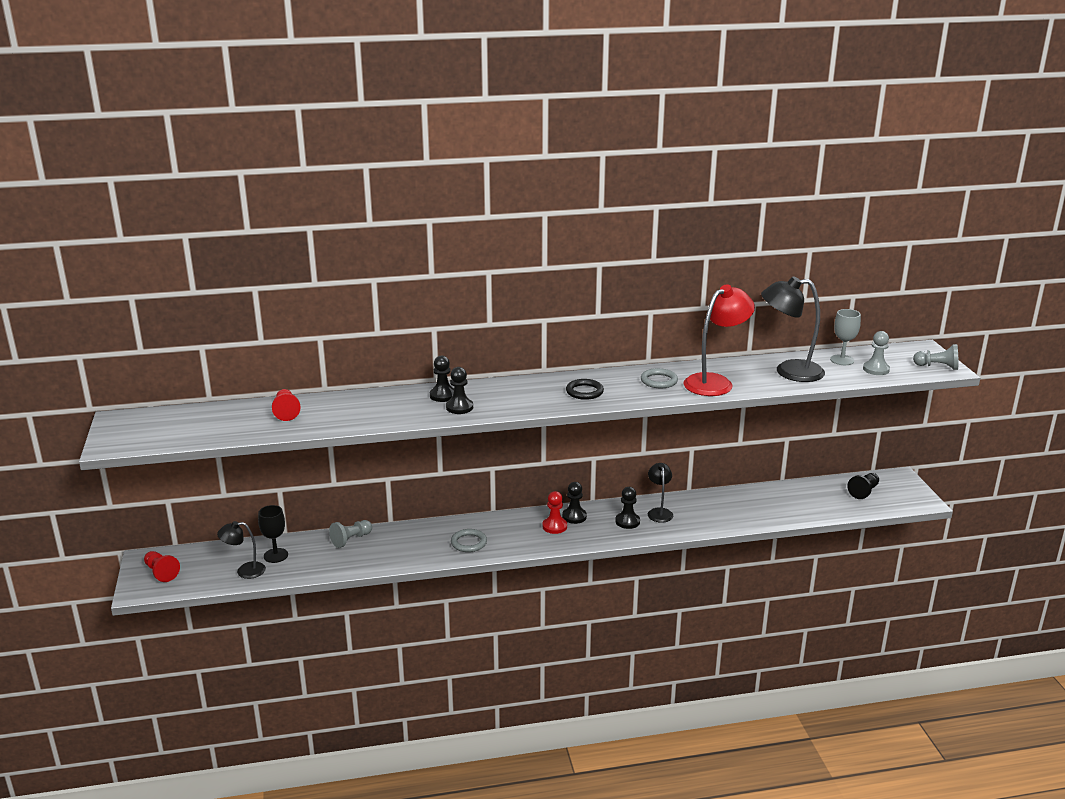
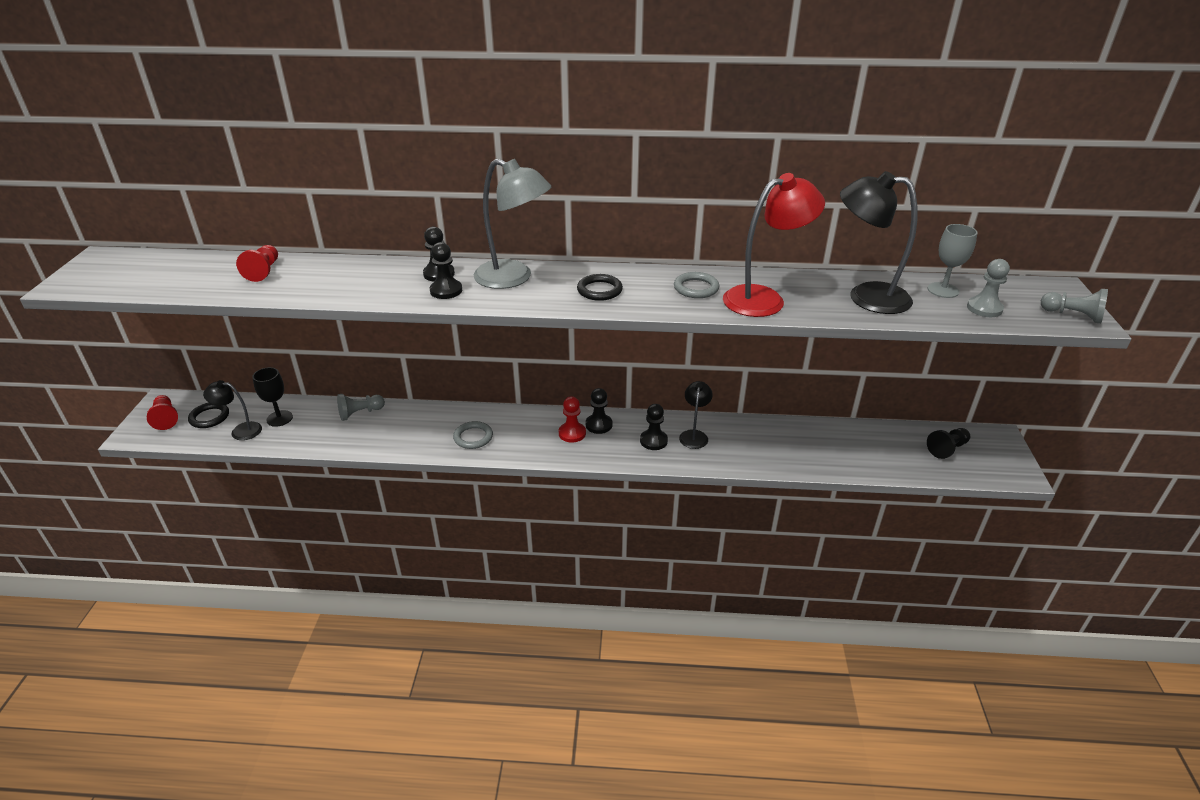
camera: 15 degrees right, 10 degrees up
(205, 565) = (209, 417): none -> black ring
(508, 391) = (513, 278): none -> grey lamp

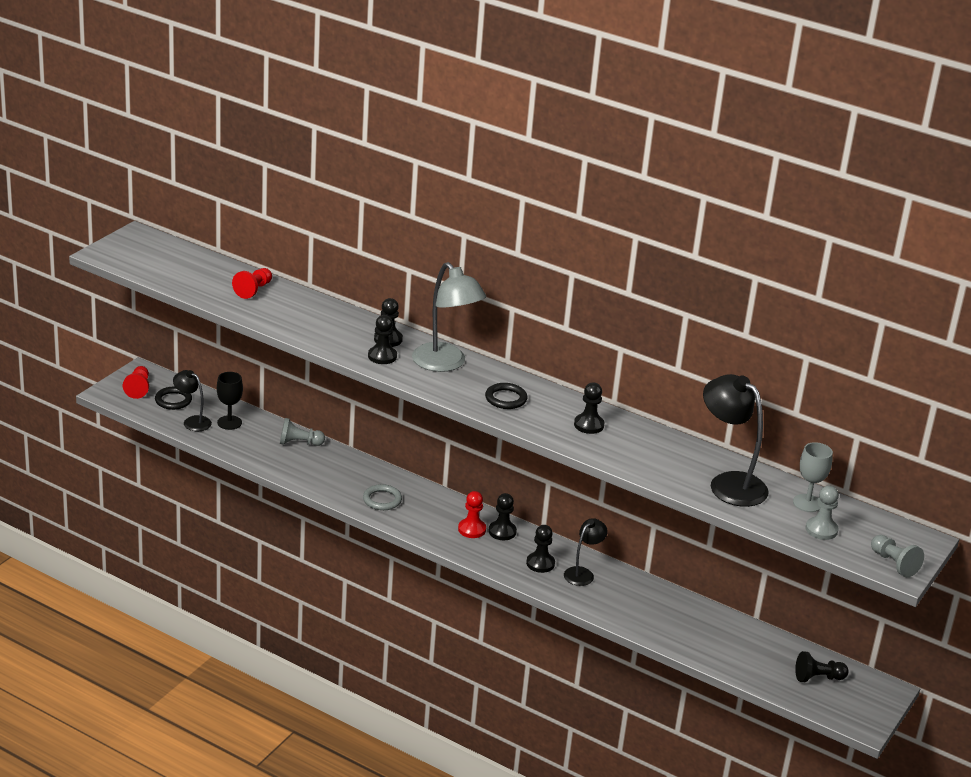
camera: 25 degrees right, 5 degrees down
(696, 288) = (589, 425): grey ring -> black pawn
(764, 299) = (637, 454): red lamp -> none

